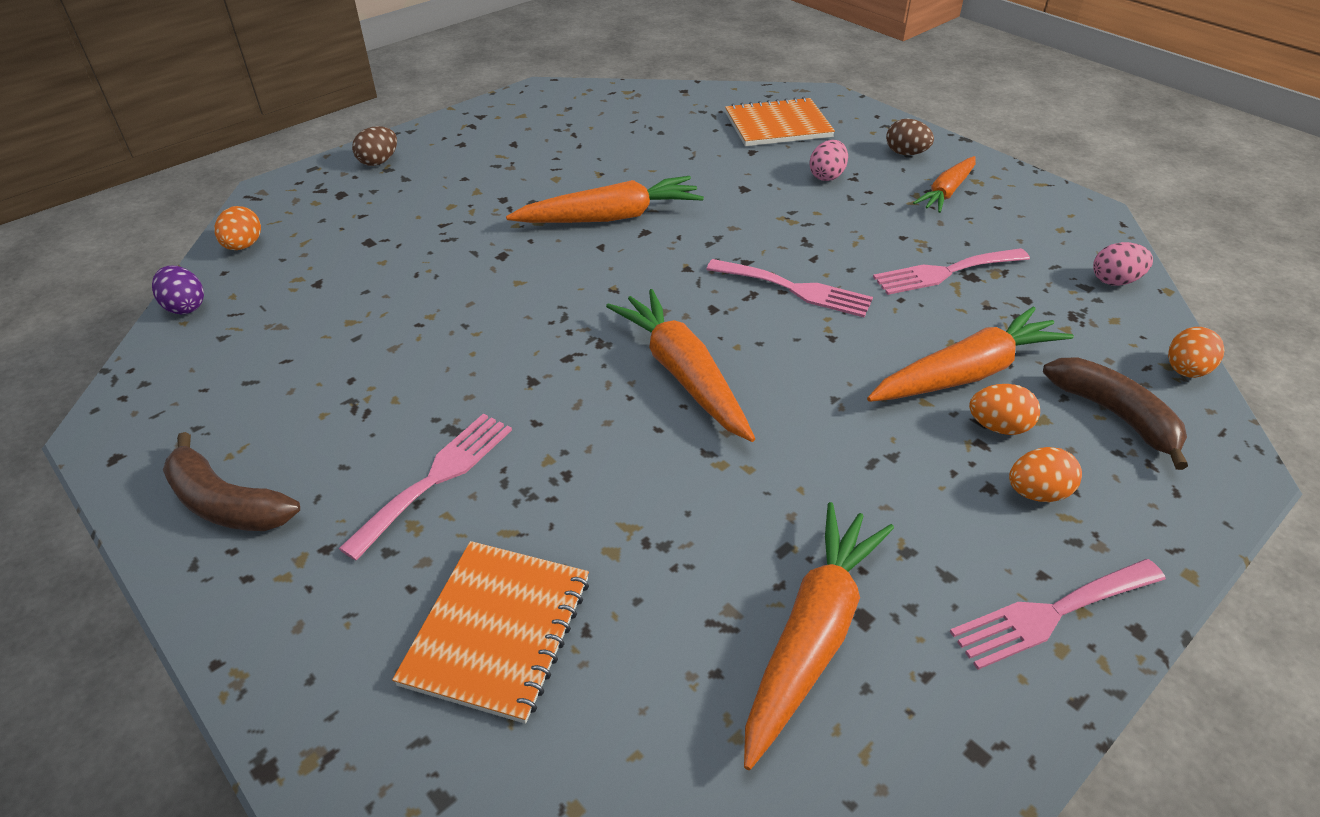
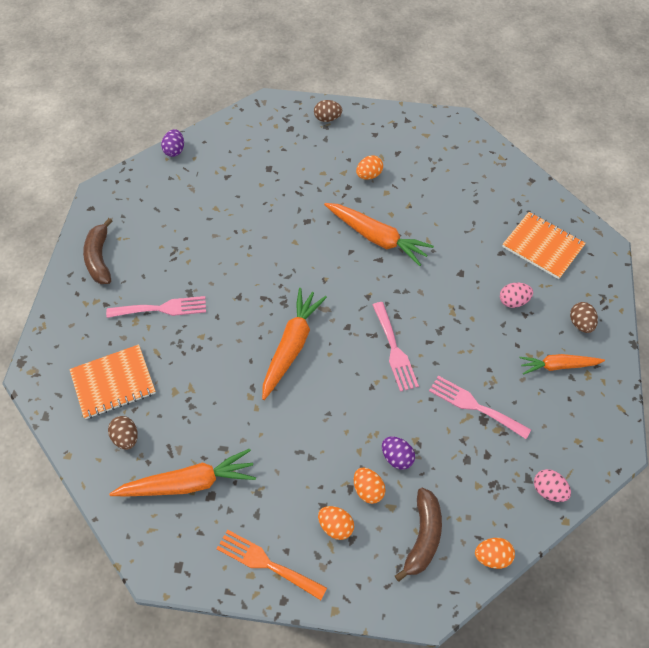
camera: 50 degrees right, 15 degrees up
(243, 246) = (225, 131): orange egg -> orange egg (369, 175)
(633, 678) = (126, 438): none -> brown egg
(966, 373) = (397, 457): orange carrot -> purple egg
(1051, 614) = (266, 563): pink fork -> orange fork

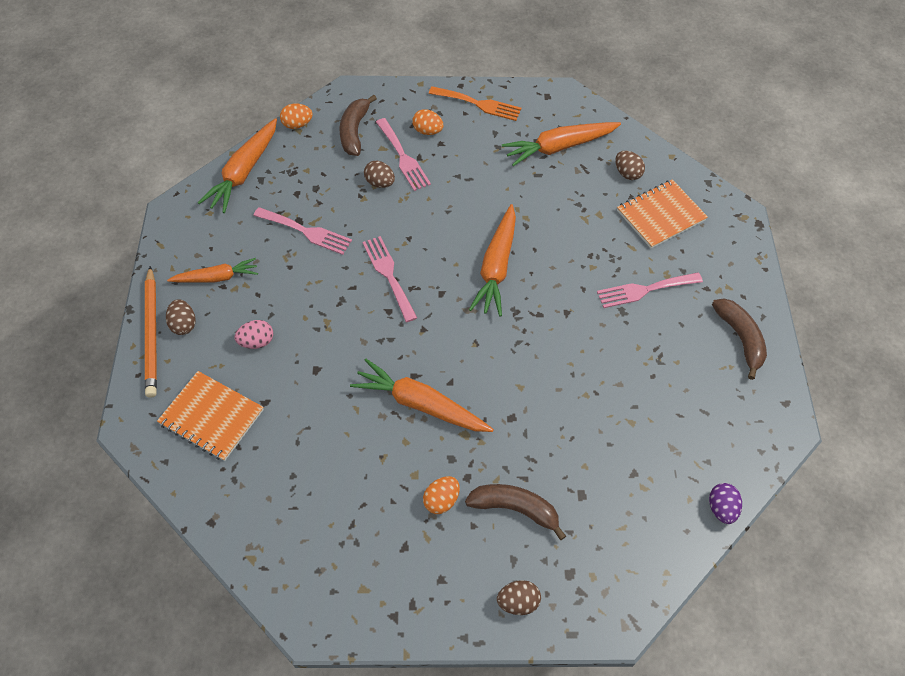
camera: 170 degrees right, 0 degrees up
(318, 165) = (515, 509): none -> brown banana
(368, 490) = (403, 157): orange egg -> pink fork
(397, 457) = (380, 183): purple egg -> brown egg
(548, 490) = (244, 172): pink egg -> orange carrot
(606, 318) = (152, 333): none -> orange pencil

